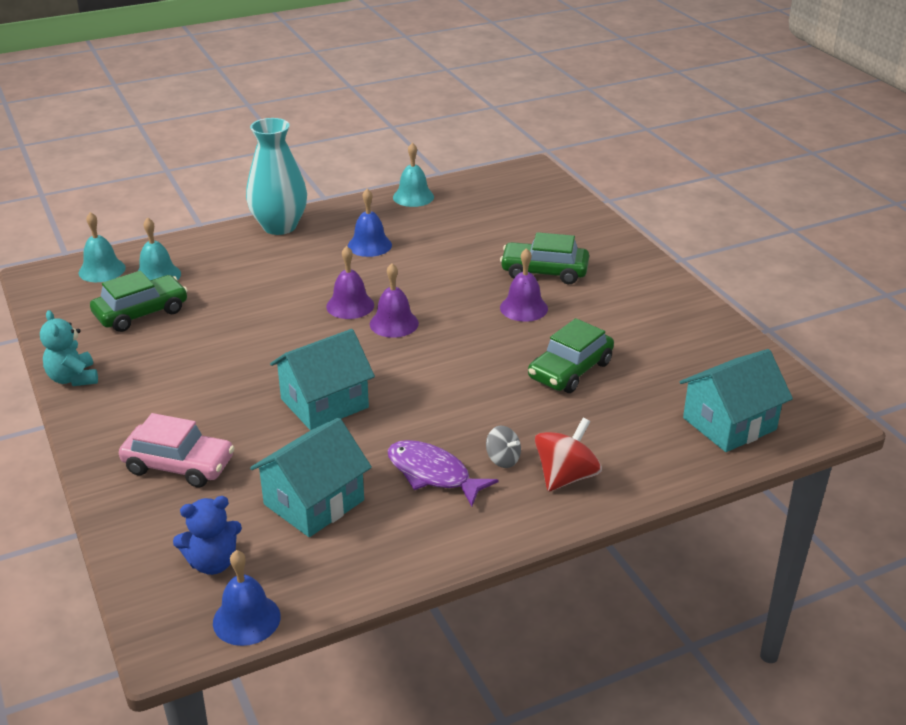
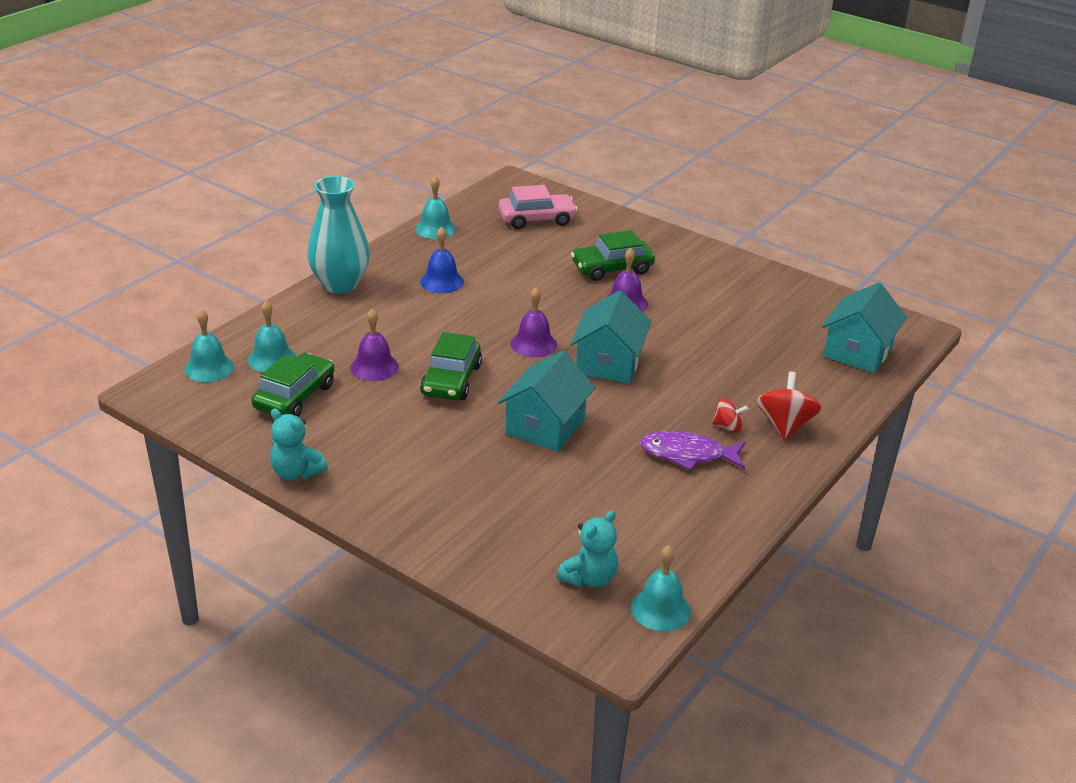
camera: 30 degrees left, 0 degrees up
(179, 465) = (477, 514): pink car -> pink car (536, 219)
(213, 563) = (589, 578): blue teddy bear -> turquoise teddy bear
(246, 619) = (660, 609): blue bell -> turquoise bell
(314, 502) = (619, 506): turquoise house -> turquoise house (608, 363)
(350, 305) = (480, 339): purple bell -> purple bell (374, 367)
(503, 459) = (727, 427): grey spinning top -> red spinning top
(570, 370) = (710, 343): green car -> green car (451, 380)

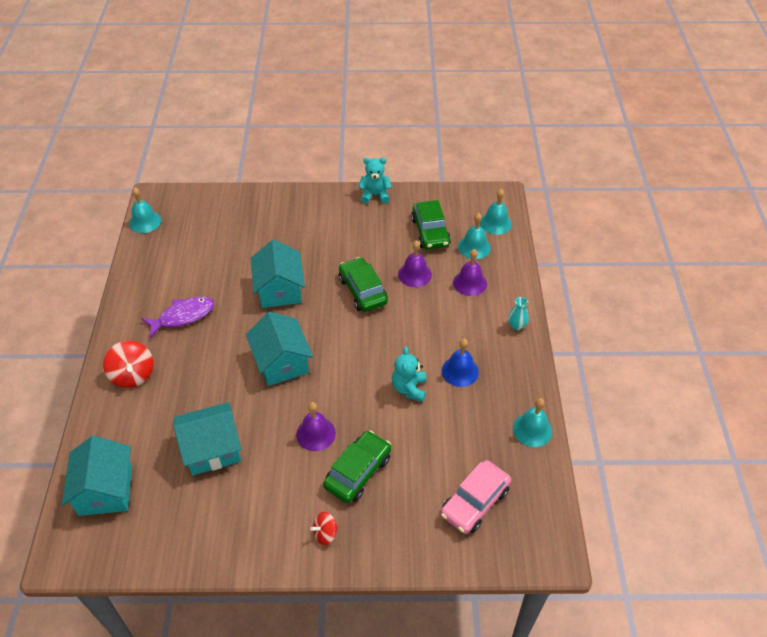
camera: 145 degrees right, 15 degrees up
(340, 284) = (516, 325): turquoise vase -> turquoise vase, size x0.41
(533, 344) = (343, 349): purple bell -> purple bell (470, 283)
(589, 578) = (188, 219): turquoise teddy bear -> turquoise teddy bear (409, 388)
(727, 427) = (170, 352): red spinning top -> red spinning top (325, 533)
(734, 334) = (212, 449): none -> turquoise house

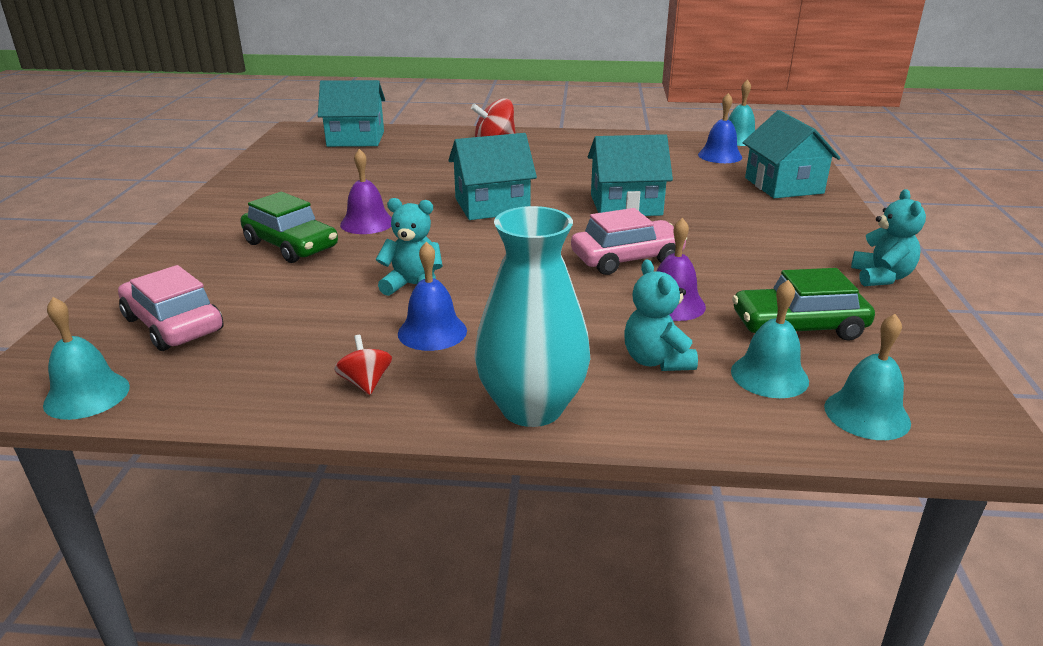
camera: 95 degrees right, 20 degrees down
(183, 235) = (720, 156): none -> blue bell
(183, 316) = (578, 159): purple fish -> none
(212, 449) = (377, 175): turquoise house -> turquoise house (783, 185)
(325, 533) = (220, 226): red spinning top -> red spinning top (365, 383)
(362, 291) = (627, 259): green car -> pink car
(470, 283) = (656, 361): purple bell -> turquoise teddy bear
(516, 325) = (532, 407): turquoise vase -> turquoise vase, size x2.42
(532, 430) = (266, 395): turquoise bell -> turquoise bell (87, 395)

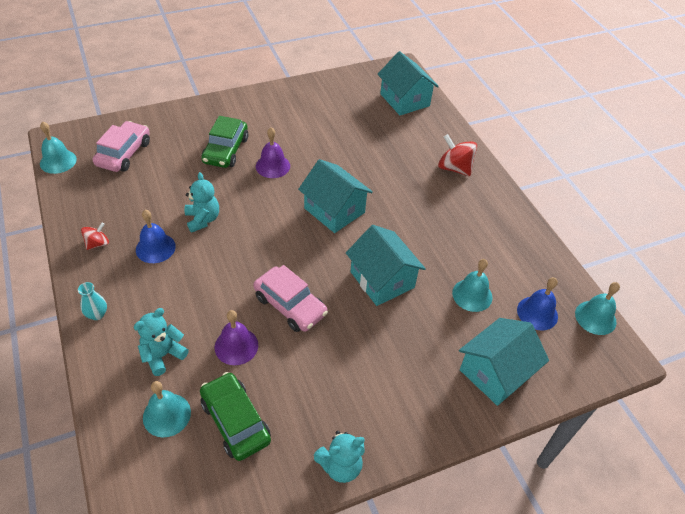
camera: 60 degrees right, 20 degrees up
(532, 407) = (97, 314): turquoise vase -> turquoise vase, size x0.41
(867, 414) = (140, 472): turquoise bell -> turquoise bell (472, 295)

